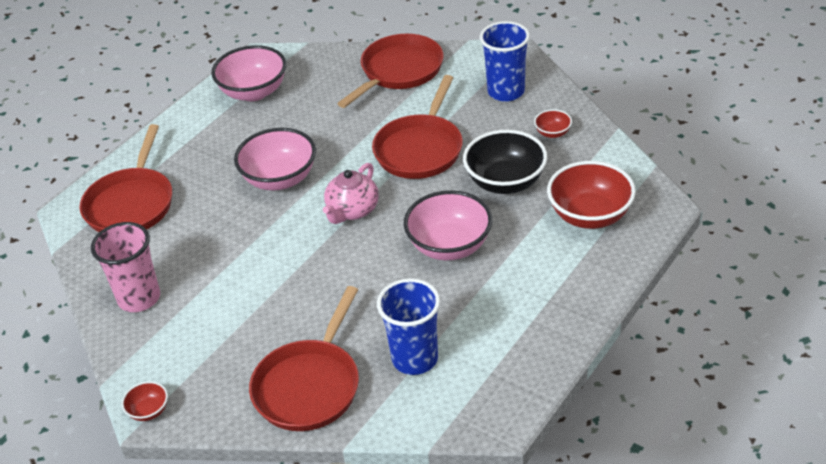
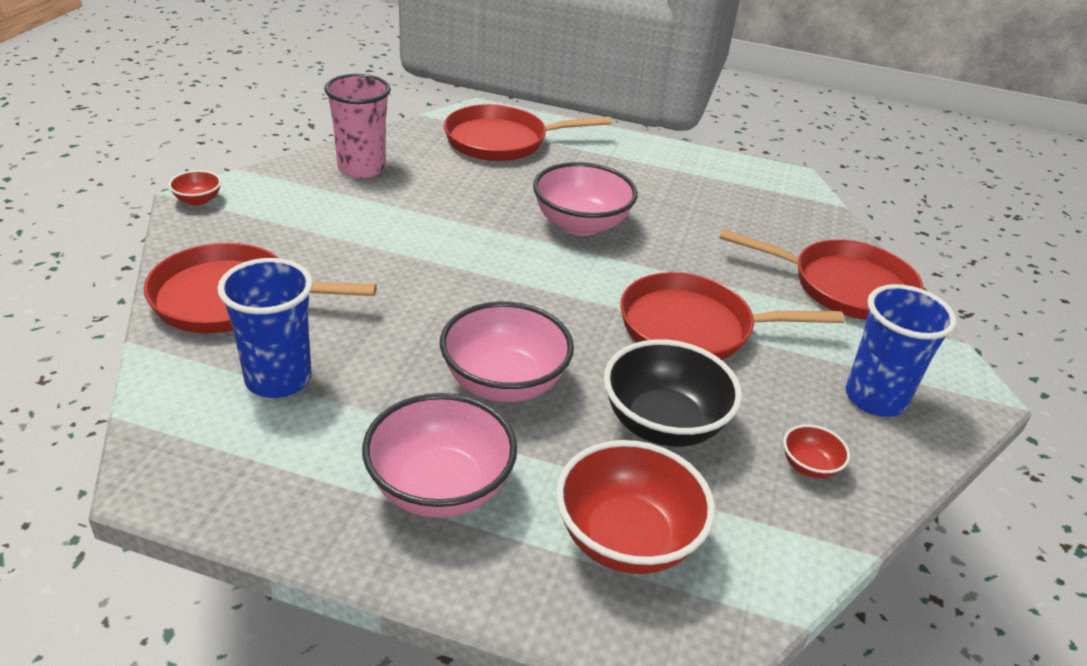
camera: 65 degrees right, 5 degrees down
(254, 92) = (725, 184): pink bowl -> pink bowl (439, 488)
(352, 210) = (545, 287): pink teapot -> none

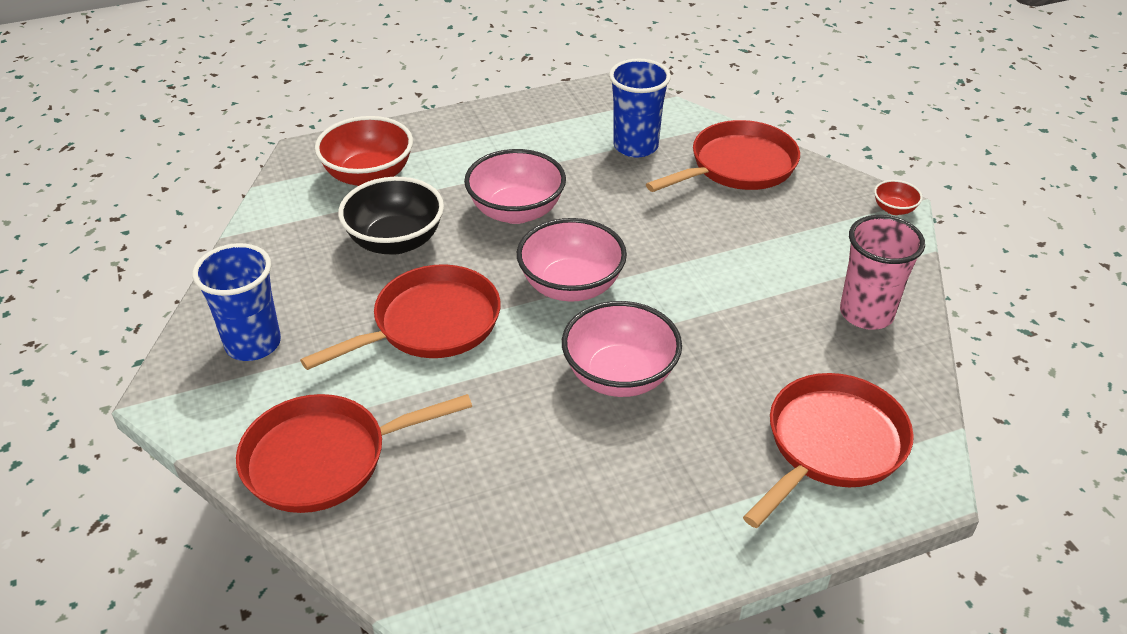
camera: 145 degrees right, 5 degrees up
(439, 488) = (485, 148): pink bowl -> pink bowl (571, 286)
(809, 466) = (283, 265): red bowl -> none

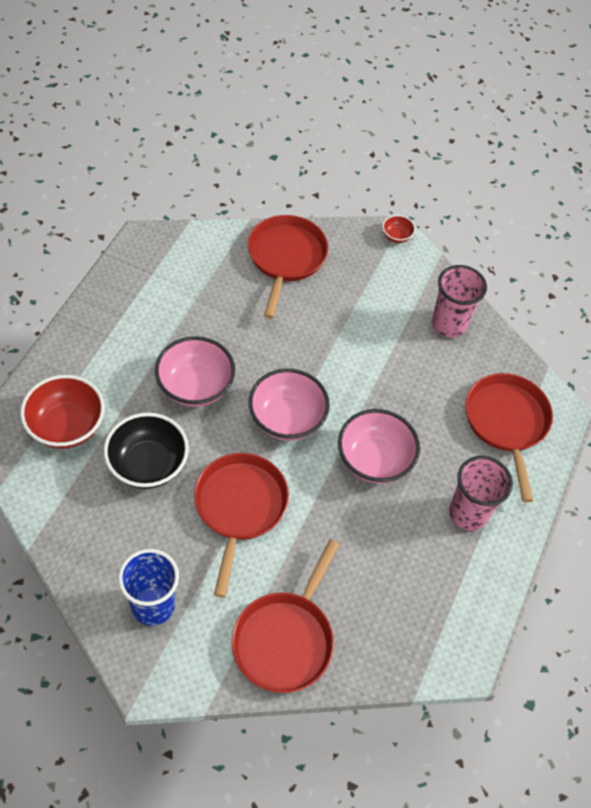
camera: 50 degrees left, 15 degrees up
(635, 146) = (211, 282): blue cup -> none
(669, 496) = (468, 513): none -> pink cup

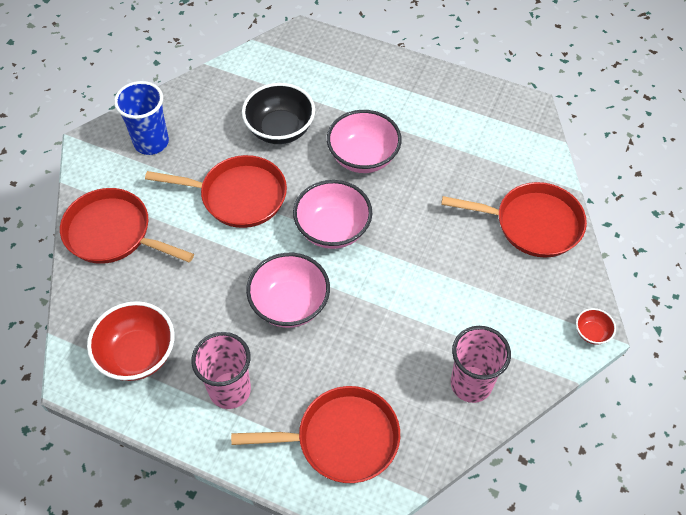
camera: 95 degrees right, 0 degrees up
(67, 426) = (315, 74): red bowl -> red bowl (138, 354)

